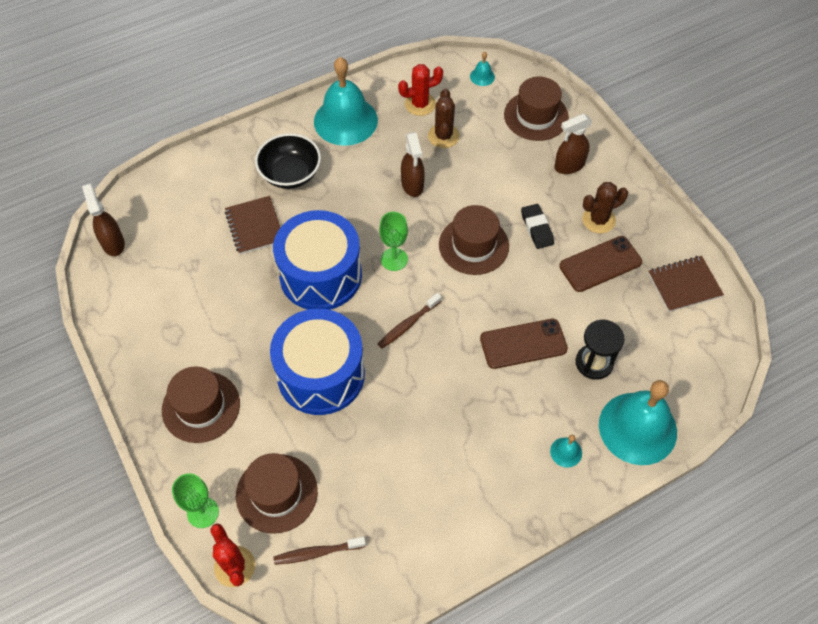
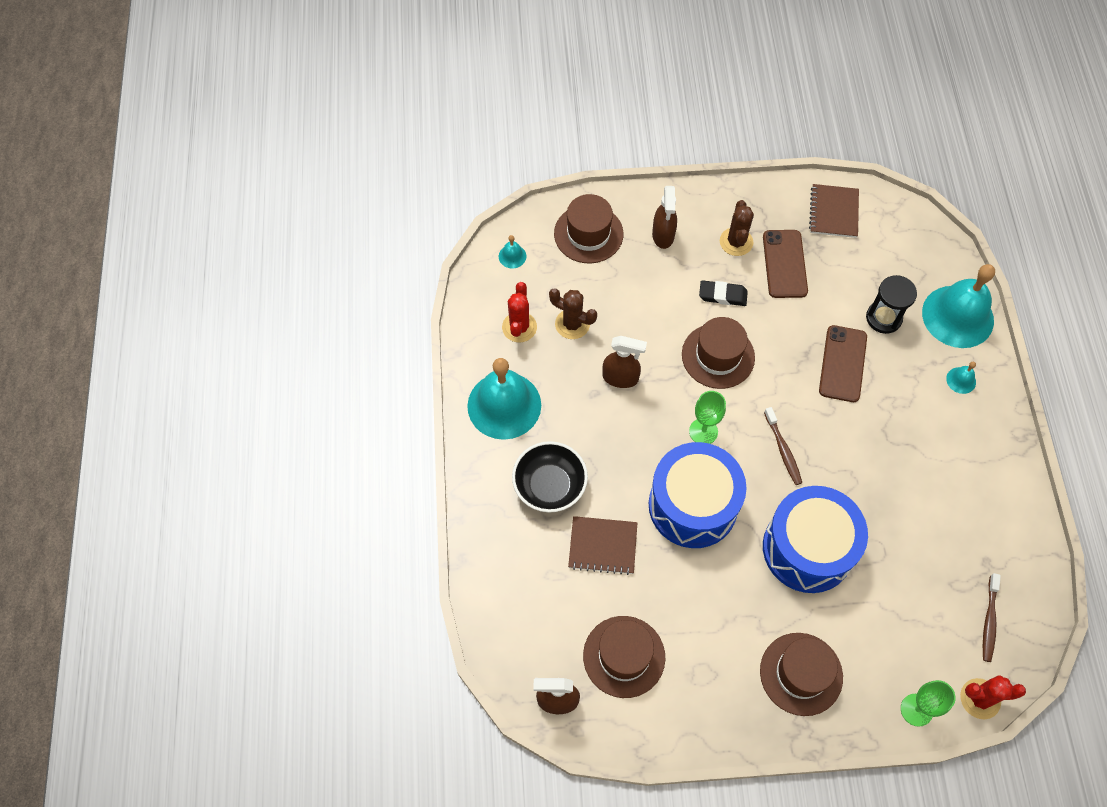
camera: 65 degrees left, 5 degrees up
(276, 493) = (919, 635): brown hat -> brown hat (624, 656)

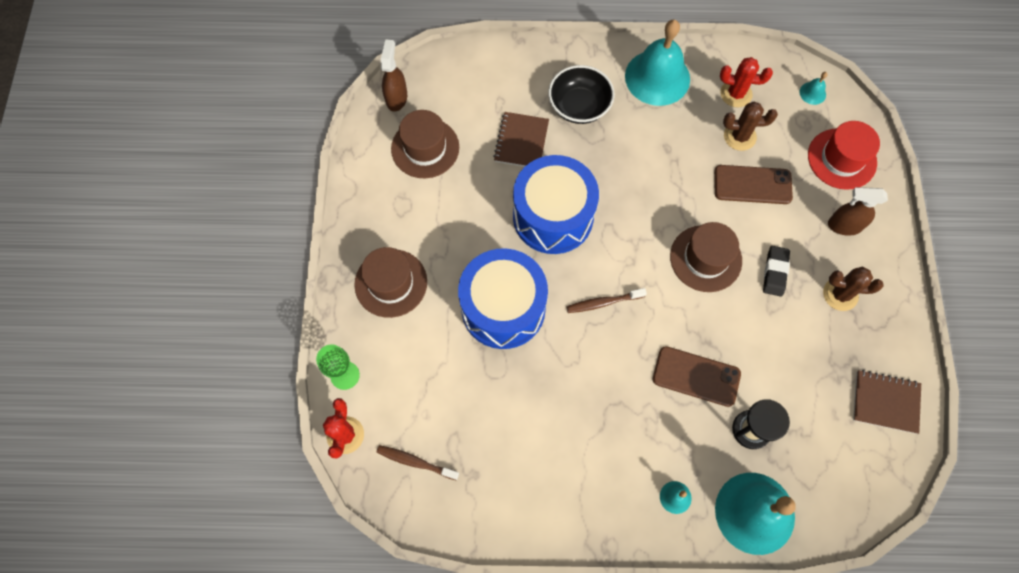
camera: 95 degrees right, 5 degrees up
(572, 324) = (739, 136): brown cactus -> brown cactus turned 60 degrees clockwise
(588, 234) = (841, 159): brown hat -> red hat
(620, 378) = (683, 171): brown spray bottle -> none
(703, 431) = (625, 235): green goblet -> none
(784, 264) = (815, 338): brown phone -> brown phone (752, 185)

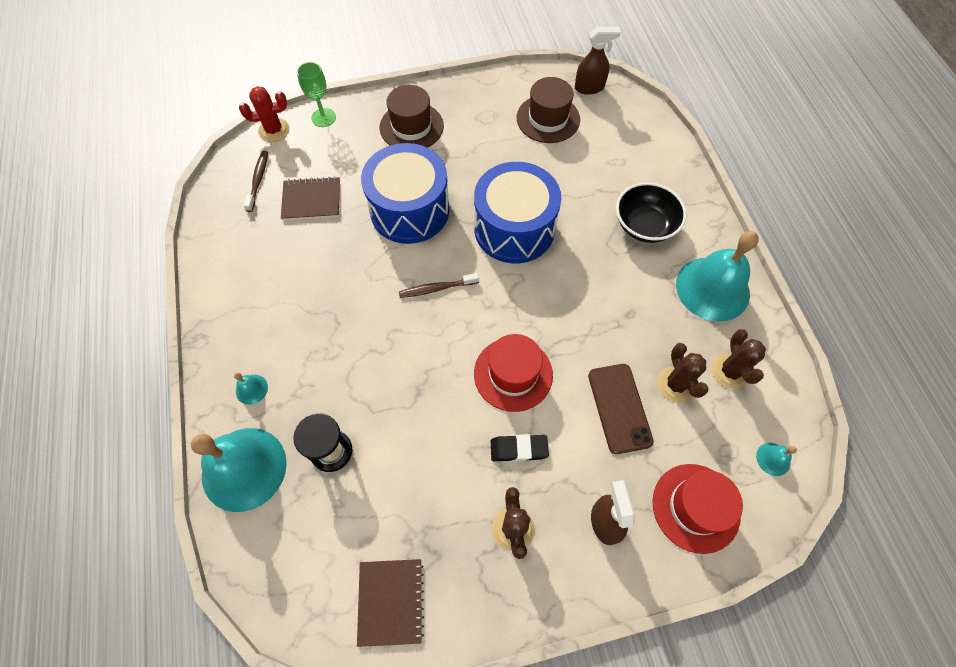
camera: 75 degrees right, 5 degrees down
(521, 141) = (584, 187): brown notebook -> brown notebook (311, 200)
(603, 302) = (437, 288): brown toothbrush -> brown toothbrush turned 75 degrees counterclockwise
(696, 376) = (379, 387): brown phone -> none
(705, 258) = (513, 374): brown hat -> red hat
(736, 94) = (730, 371): red cactus -> brown cactus

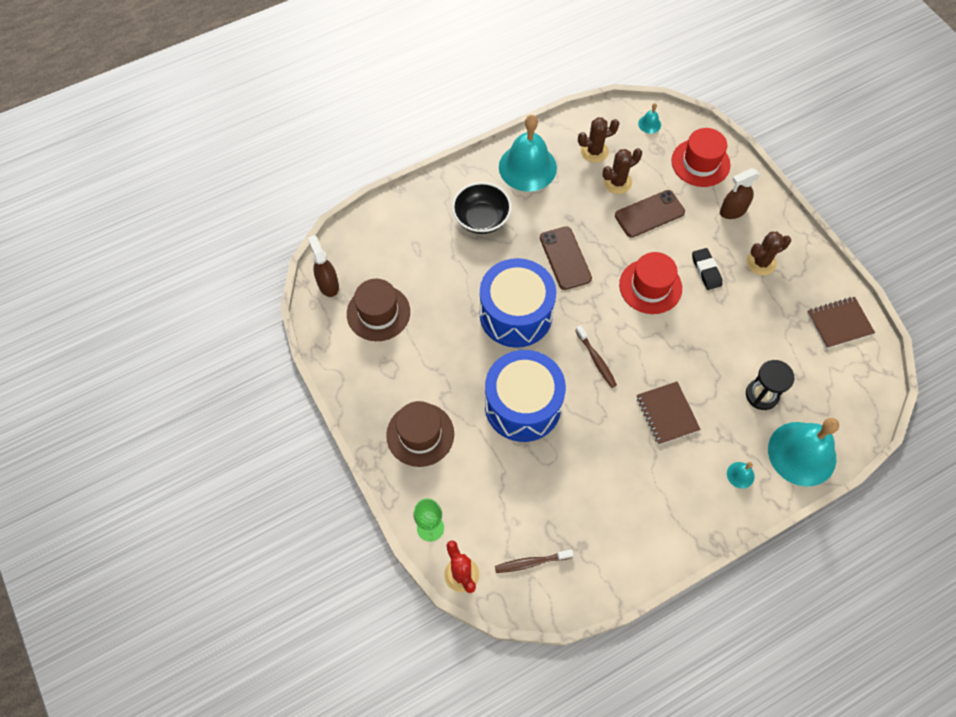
camera: 105 degrees left, 0 degrees up
(311, 200) = (539, 499): brown notebook -> brown notebook (667, 413)
(574, 294) = (565, 258): none -> brown phone

